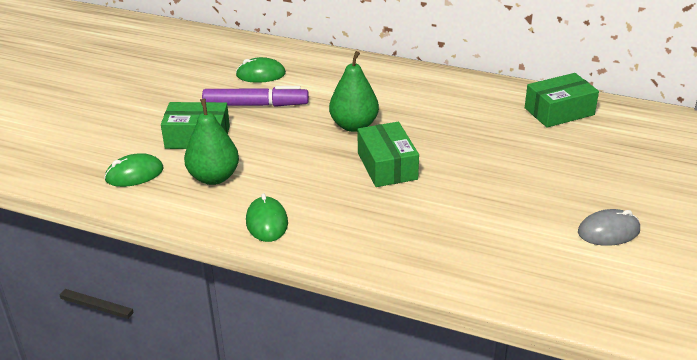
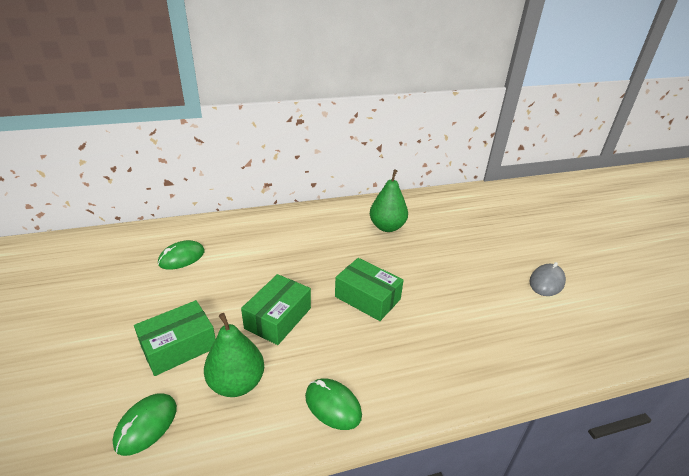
camera: 40 degrees left, 0 degrees up
(255, 105) = (205, 288): purple marker -> none
(354, 125) = (306, 273): green pear -> green pear (387, 227)
(559, 111) = (422, 208): green box -> green box (278, 318)

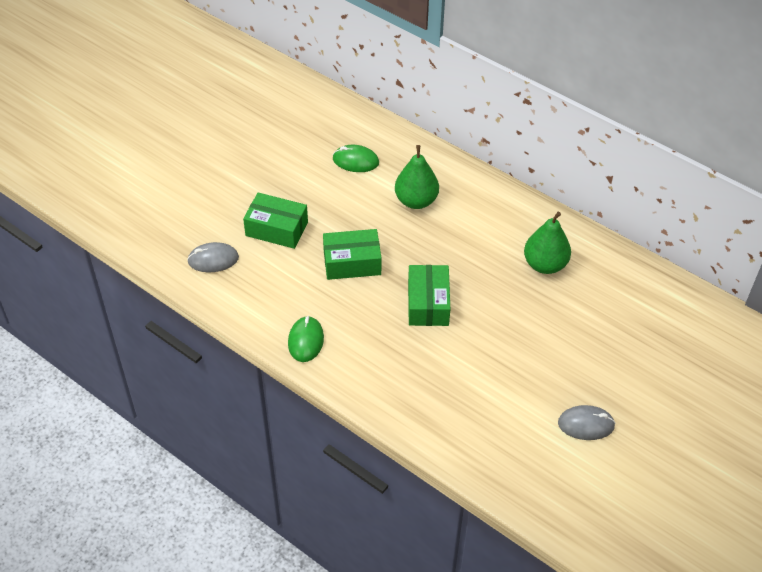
camera: 55 degrees right, 15 degrees up
(146, 425) = (213, 259): green mouse -> grey mouse
(237, 383) = (277, 280): green pear -> green pear (416, 201)

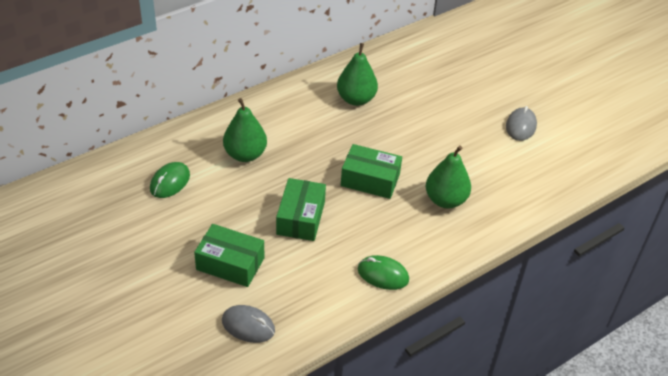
camera: 75 degrees left, 5 degrees down
(213, 259) = (248, 326): grey mouse -> grey mouse turned 75 degrees counterclockwise
(276, 229) = (230, 264): green box -> green box turned 75 degrees clockwise
(428, 372) = (445, 200): none -> green pear

